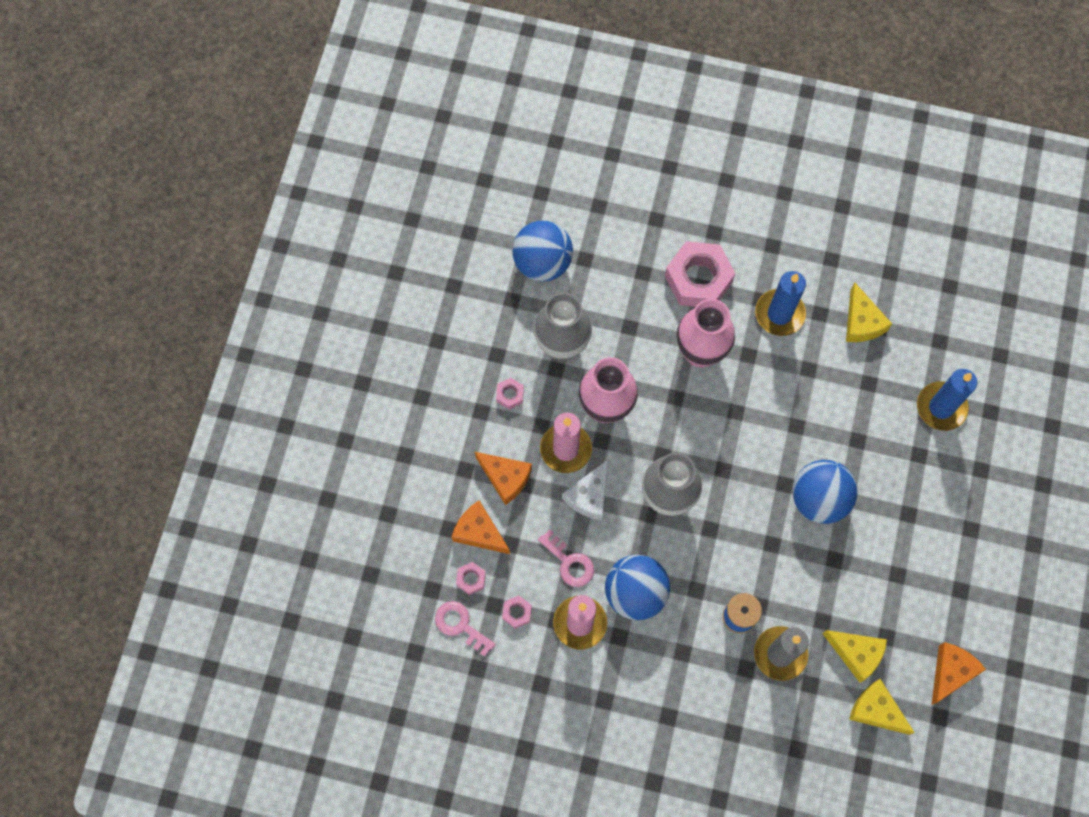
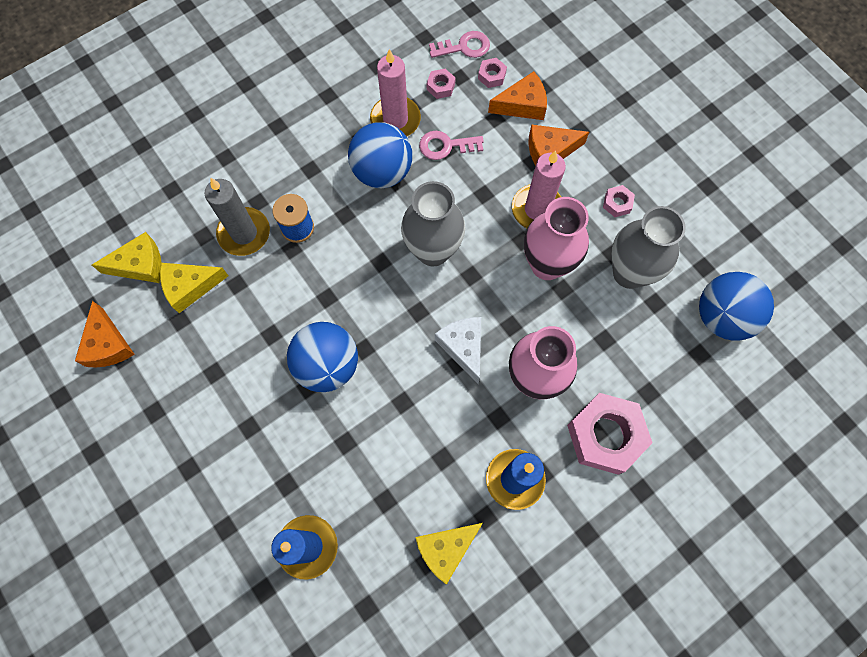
camera: 130 degrees right, 0 degrees up
(589, 496) = (485, 197): white cheese -> white cheese (463, 347)
(861, 322) = (445, 549): yellow cheese -> yellow cheese turned 60 degrees counterclockwise

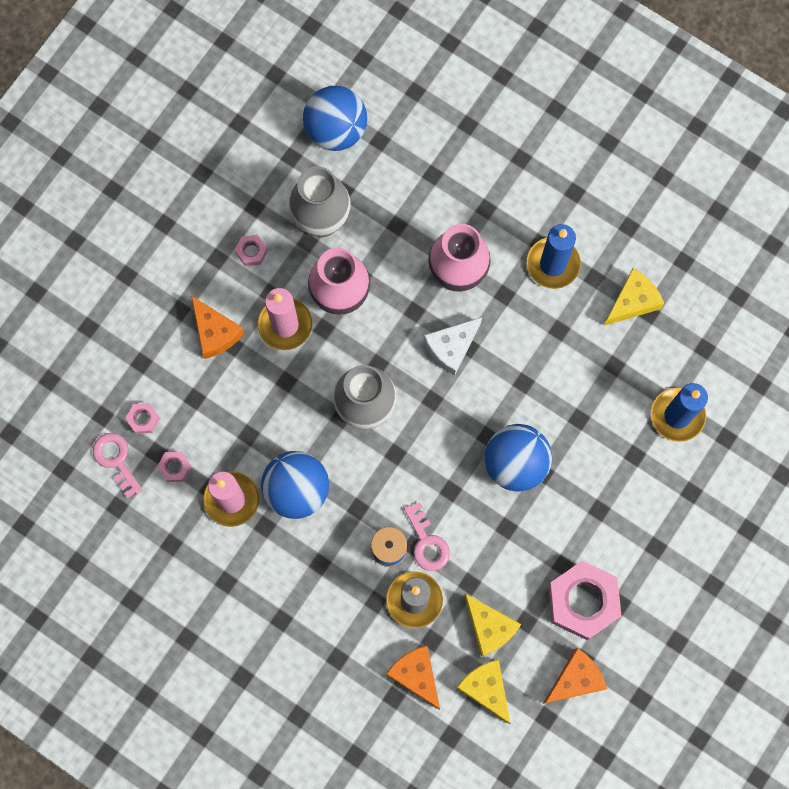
camera: 110 degrees left, 5 degrees up
(445, 146) = (245, 437): pink key -> pink key (427, 542)
(445, 549) = (632, 301): yellow cheese -> yellow cheese turned 75 degrees counterclockwise
(522, 105) = (169, 376): orange cheese -> orange cheese (416, 675)
(605, 435) = (485, 200): pink nut -> pink nut (583, 601)

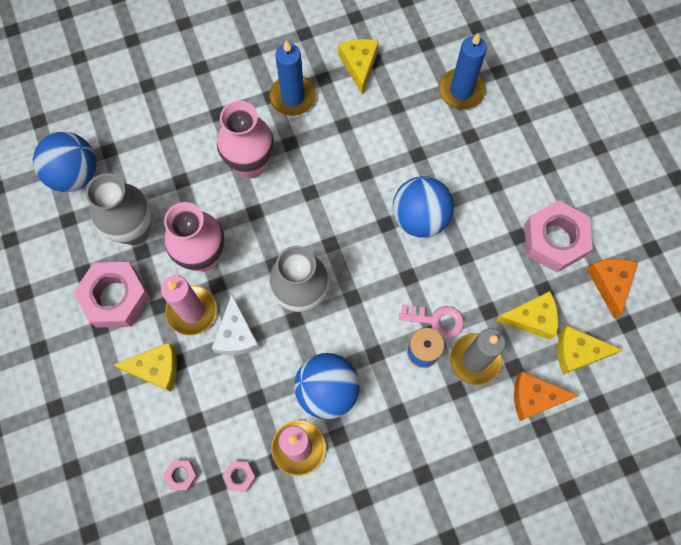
camera: 55 degrees left, 5 degrees down
(116, 460) = (198, 522): pink key -> none
(215, 332) = (156, 369): orange cheese -> yellow cheese
(251, 252) = (115, 297): pink nut -> pink nut, size x2.29
(451, 347) = (301, 204): white cheese -> white cheese (236, 335)

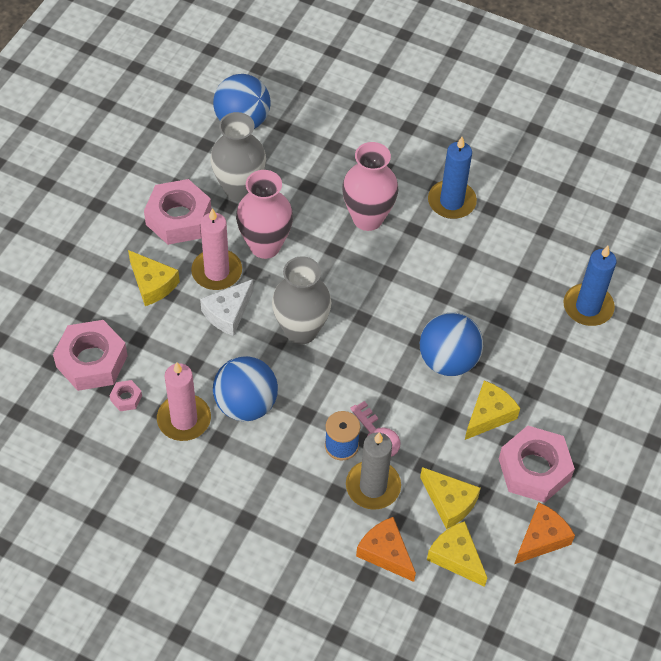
camera: 45 degrees right, 15 degrees down
(181, 475) = (92, 361): pink nut -> pink nut, size x2.29
(359, 65) = (528, 223): yellow cheese -> yellow cheese (489, 415)

